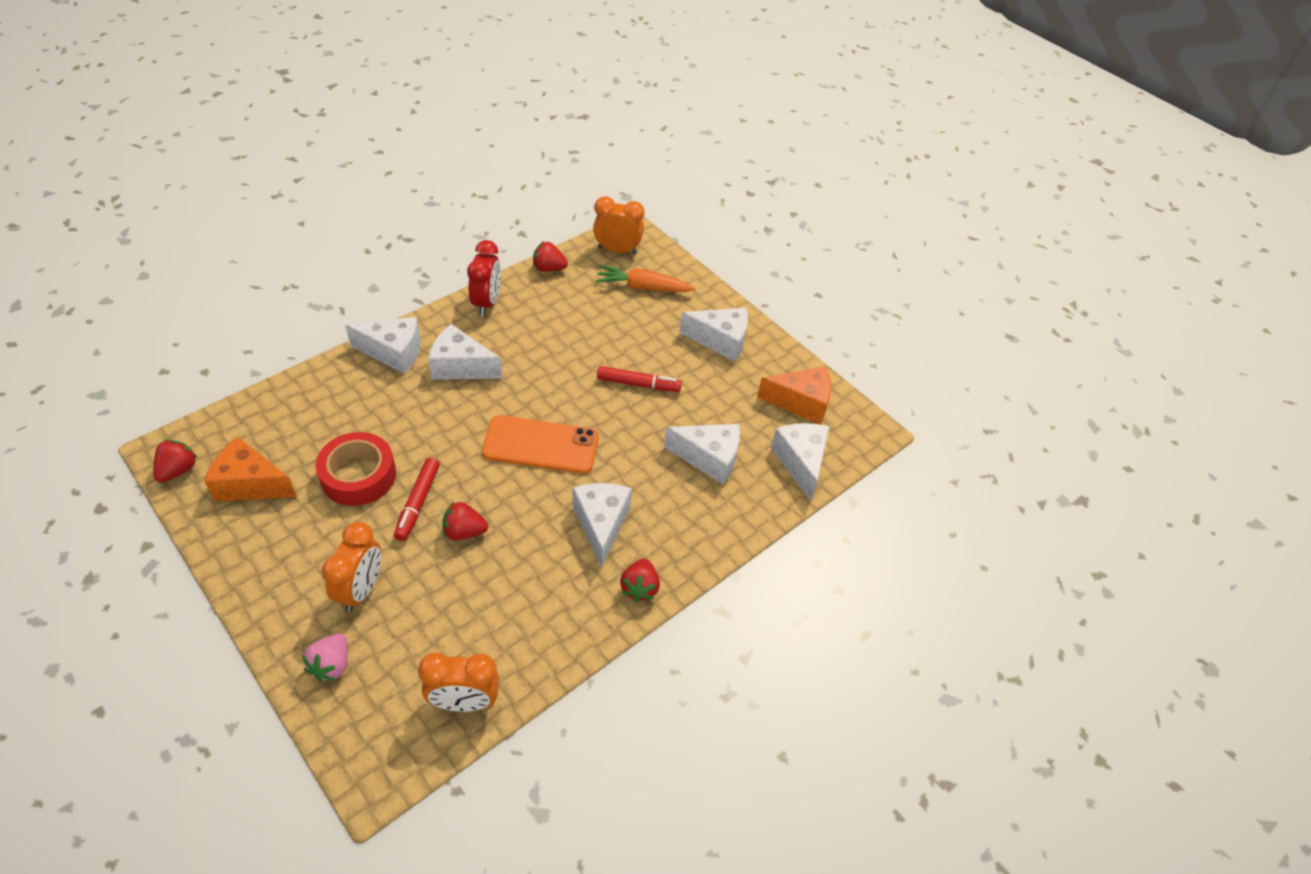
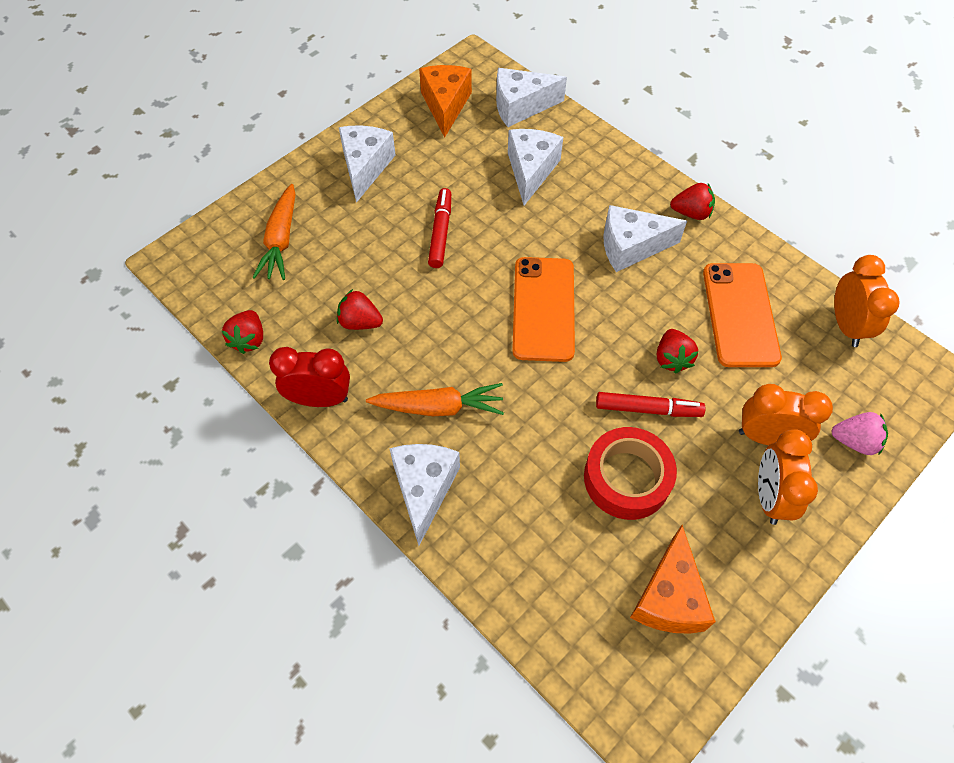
camera: 90 degrees left, 10 degrees up
(178, 470) = (671, 698): red strawberry -> red strawberry (360, 322)
(460, 366) = (438, 407): white cheese -> orange carrot
(501, 602) = (740, 314): none -> orange phone
(617, 250) = (211, 271): orange clock -> orange clock (769, 496)

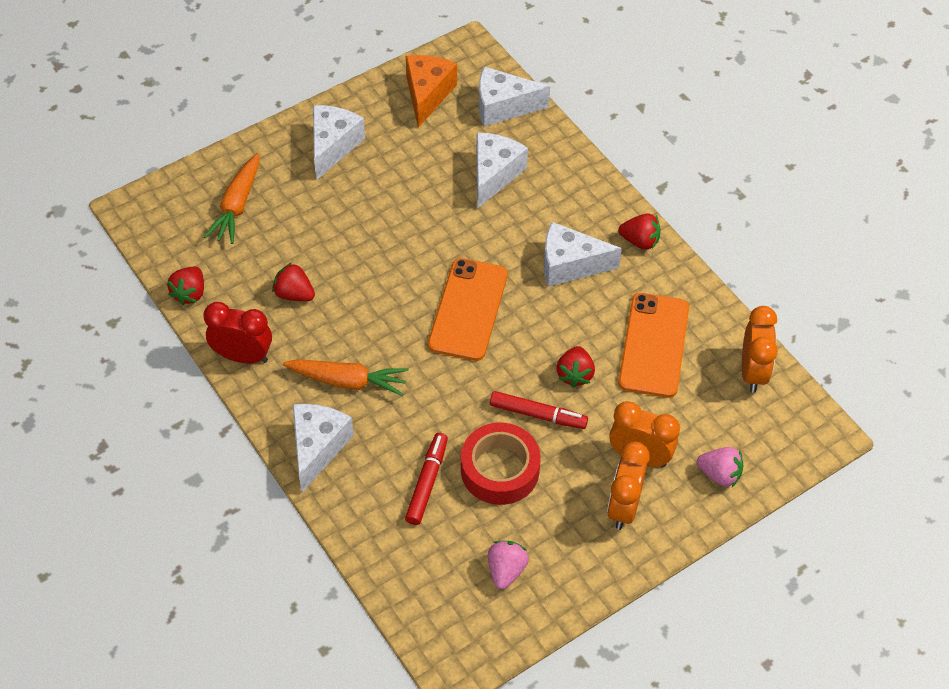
camera: 10 degrees right, 5 degrees down
(440, 232) = (390, 222): red marker -> red marker (427, 482)
(669, 597) = (506, 570): orange cheese -> pink strawberry

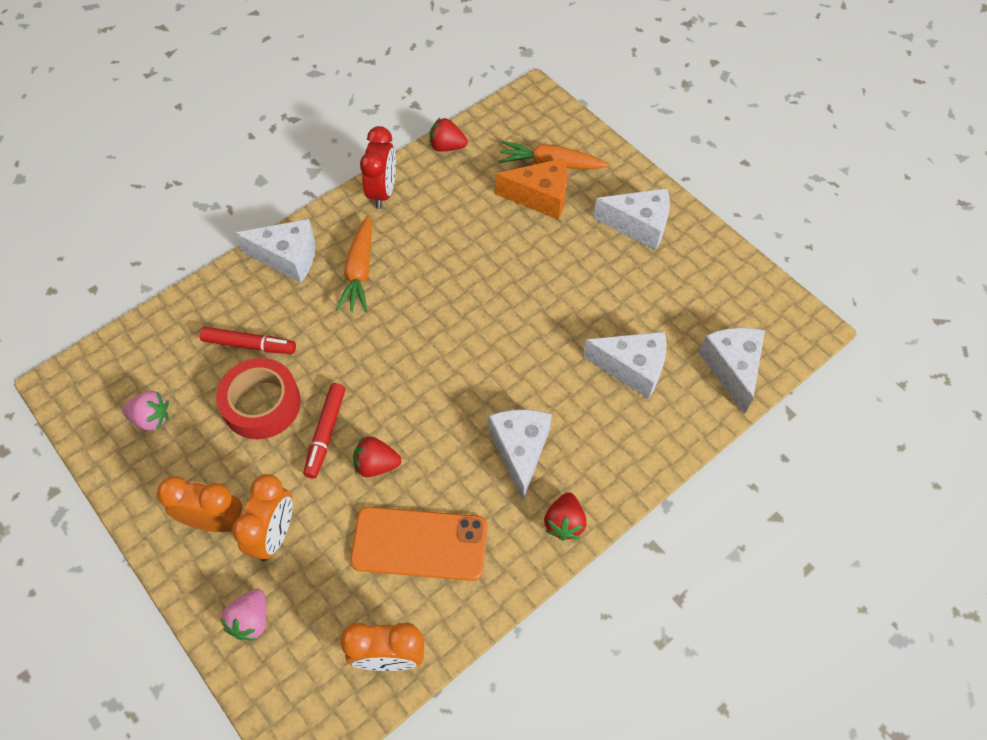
camera: 85 degrees right, 5 degrees up
(294, 294) = (454, 219): red strawberry -> none
(427, 94) = (730, 297): orange cheese -> orange cheese (540, 197)
(468, 309) = (450, 360): orange phone -> none

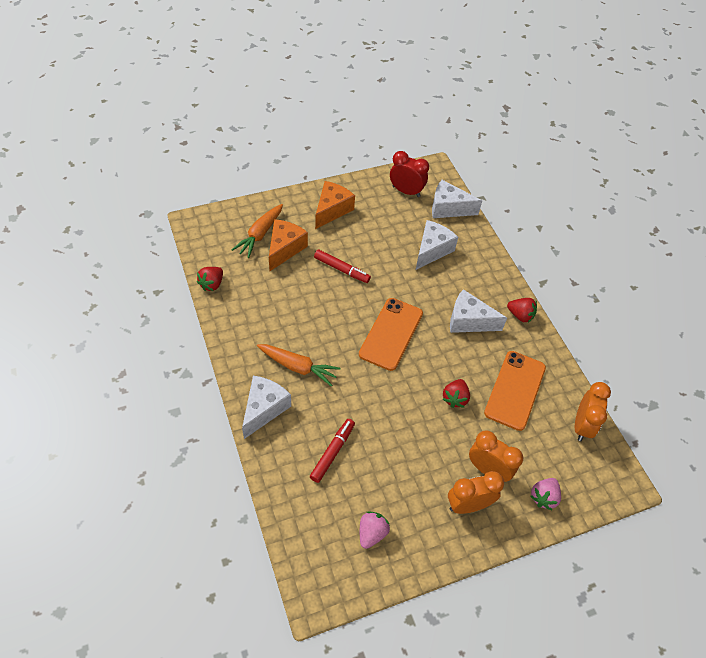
camera: 75 degrees left, 5 degrees down
(215, 521) = (468, 505): orange clock -> orange clock turned 45 degrees clockwise
(251, 620) = (543, 497): pink strawberry -> pink strawberry turned 90 degrees clockwise
(262, 404) = (386, 455): red tape -> none
(326, 433) = (422, 421): red marker -> red marker (341, 269)
(383, 192) = (233, 334): red clock -> red clock (406, 191)
(454, 357) = (391, 334): none -> orange phone
(639, 225) = (332, 210): white cheese -> orange cheese

